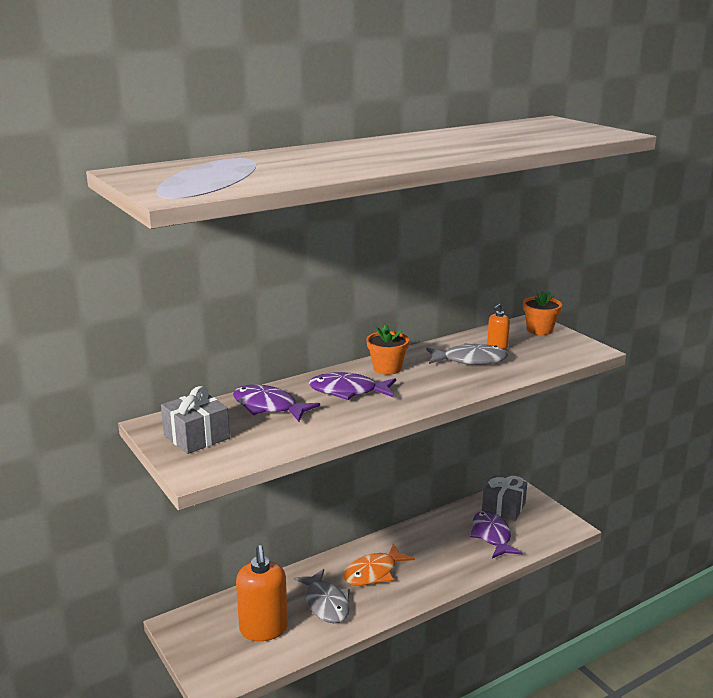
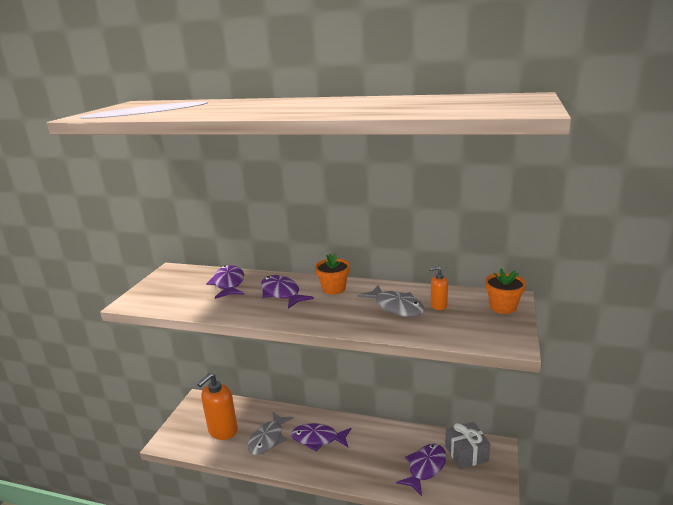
camera: 50 degrees right, 0 degrees up
(196, 437) = (169, 284): grey gift -> none
(374, 572) = (318, 439): orange fish -> purple fish

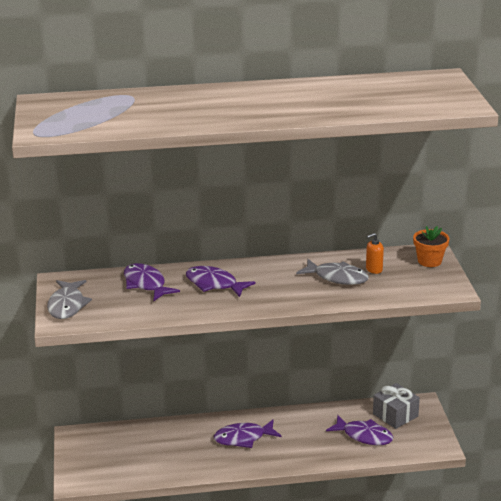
camera: 25 degrees left, 5 degrees up
(222, 430) = (132, 456): orange soap dispenser -> none
(268, 438) = (189, 451): grey fish -> grey fish (67, 305)
(334, 289) = (263, 270): orange flower pot -> none
(425, 468) = (364, 436): purple fish -> purple fish turned 105 degrees clockwise

